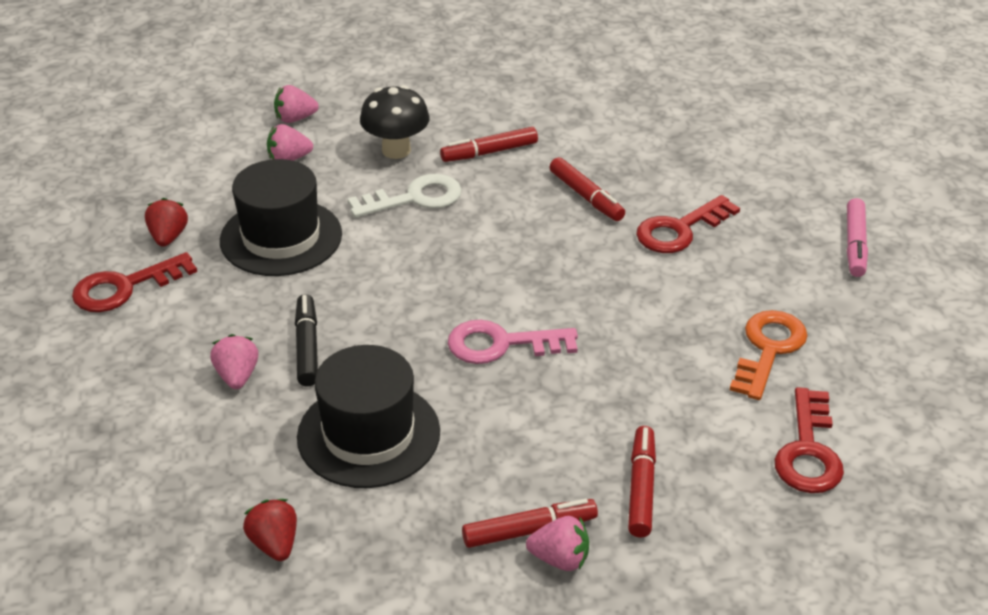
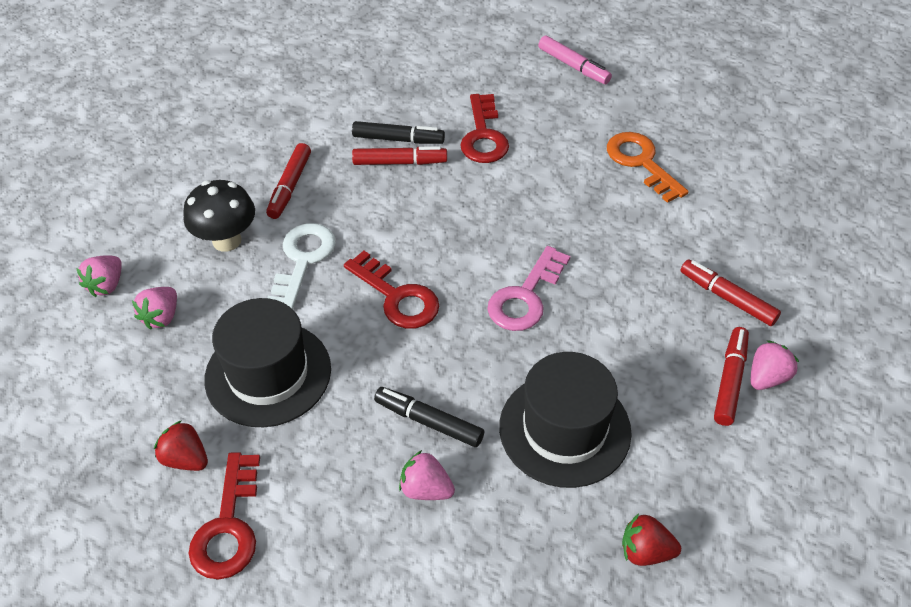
camera: 55 degrees left, 10 degrees up
(614, 182) = (398, 139): none -> black marker
(808, 451) = (748, 198): red key -> red key (397, 297)

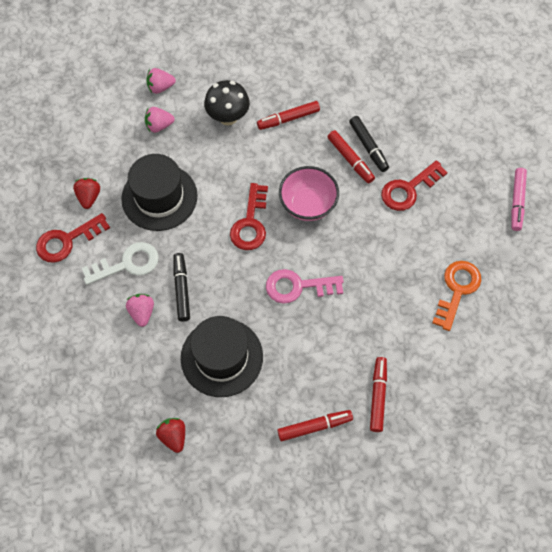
camera: 55 degrees right, 15 degrees up
(303, 260) = (242, 162): white key -> white key (127, 264)
(422, 229) = (308, 204): none -> pink bowl
(767, 377) = (331, 446): pink strawberry -> none

